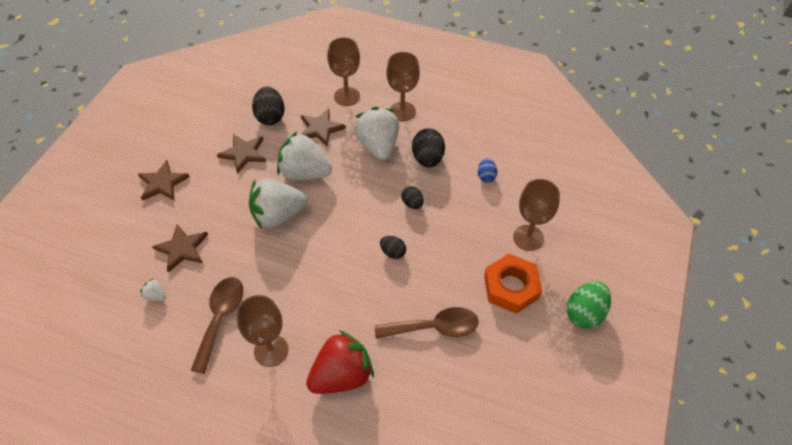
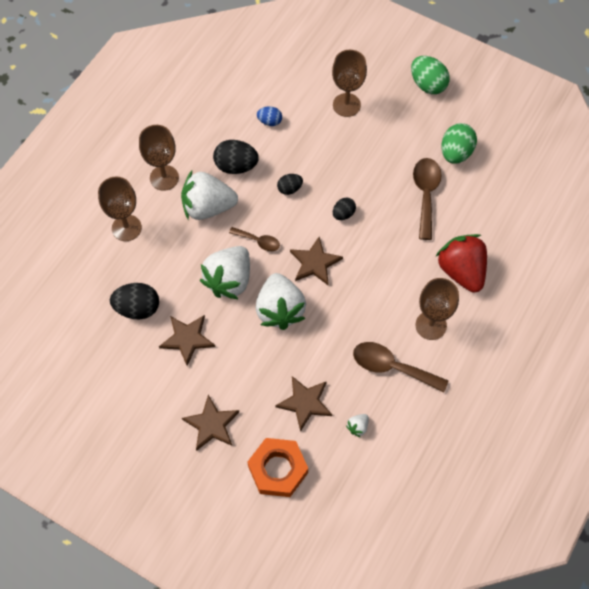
camera: 80 degrees left, 10 degrees up
(320, 128) = (169, 259): brown star -> brown star (315, 263)
(349, 188) = (258, 241): none -> brown spoon
(498, 353) = (456, 153): none -> green egg
(511, 287) = (395, 130): orange nut -> orange nut (278, 469)

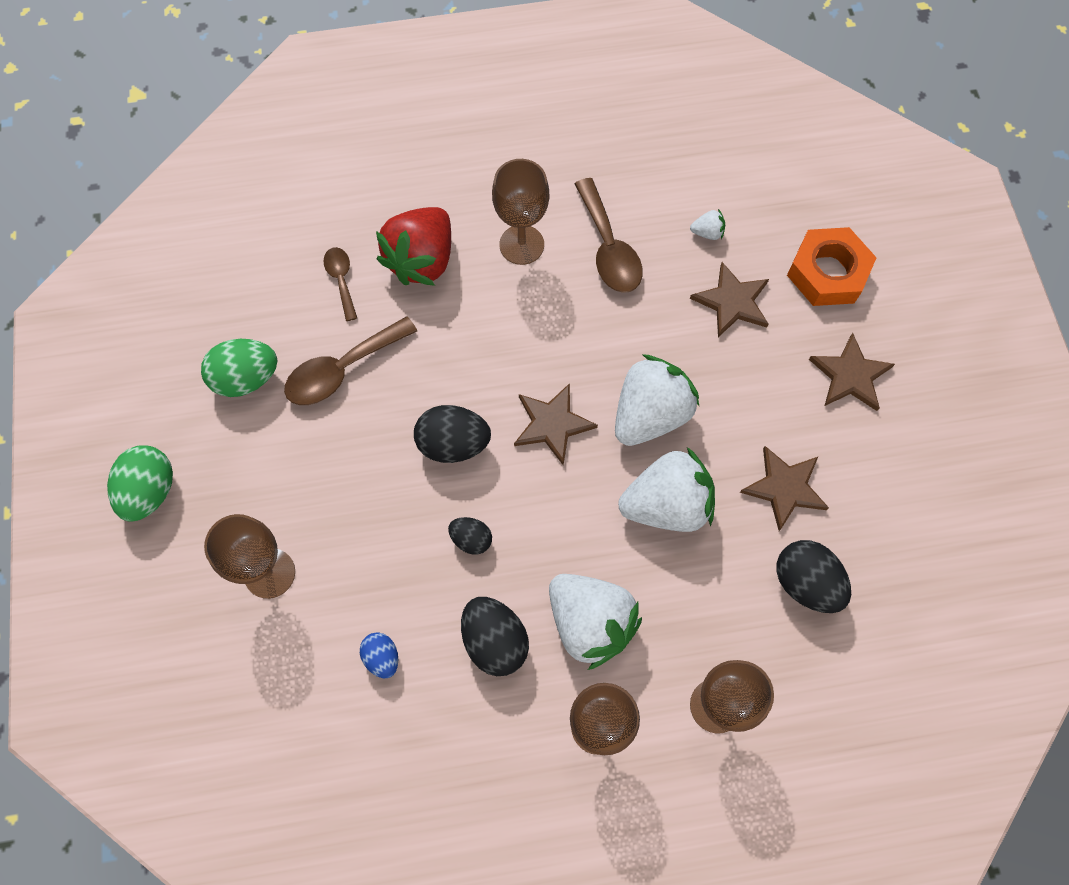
camera: 130 degrees left, 5 degrees up
(258, 241) = (582, 514): brown spoon -> brown spoon (341, 280)
(343, 214) = (453, 444): black egg -> black egg, size x1.72

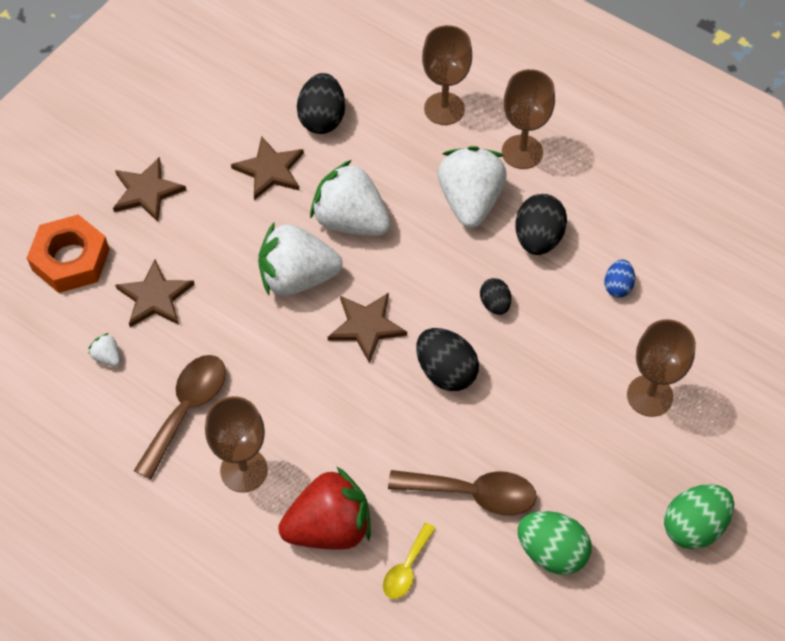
camera: 135 degrees left, 10 degrees down
(341, 280) = (406, 568): brown spoon -> yellow spoon

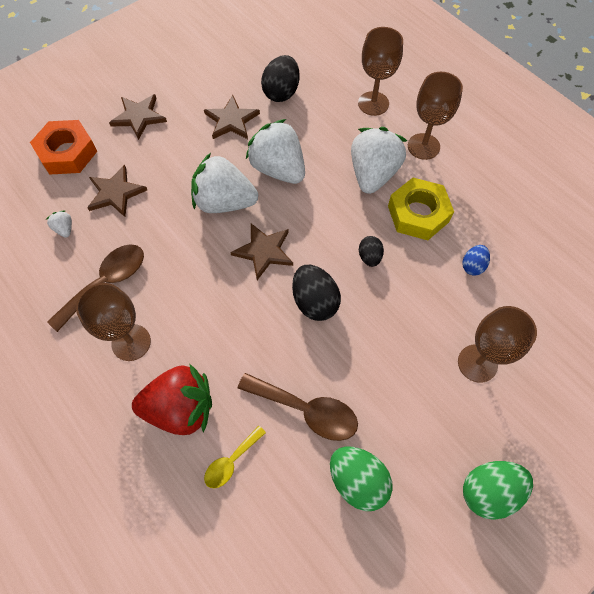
camera: 15 degrees right, 5 degrees up
(538, 238) = (418, 214): black egg -> yellow nut

